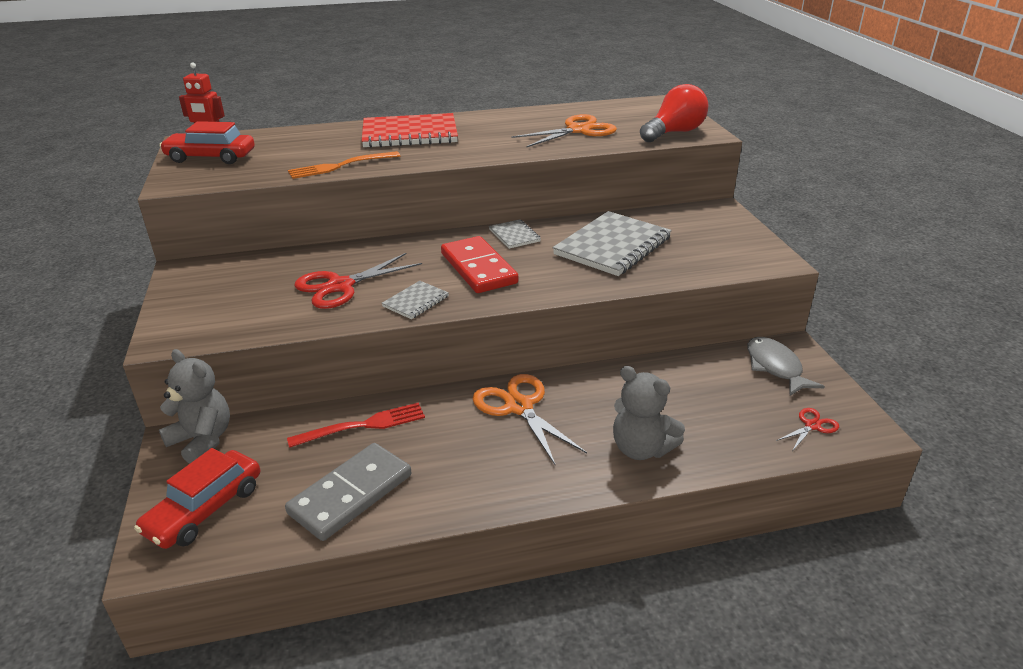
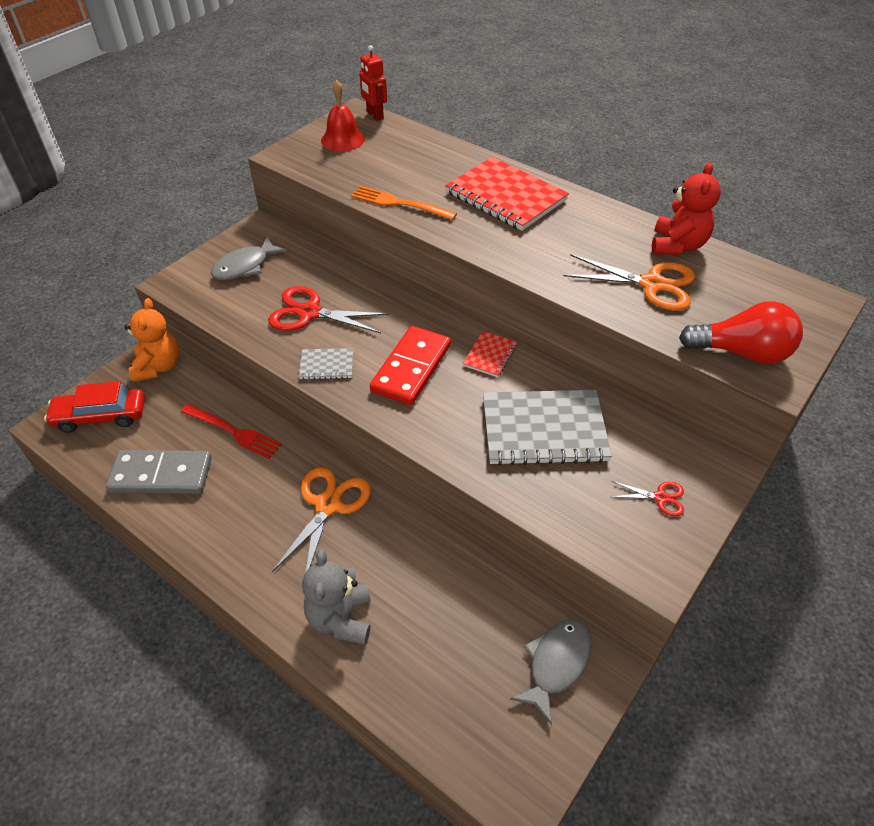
camera: 50 degrees right, 15 degrees up
(202, 440) = (158, 367): grey teddy bear -> orange teddy bear
(211, 157) = (342, 139): red car -> red bell
(221, 294) = (245, 266): none -> grey fish
(514, 235) = (490, 355): grey notebook -> red notebook
(556, 112) = (677, 245): none -> red teddy bear
(812, 426) = (484, 741): red scissors -> red scissors (660, 498)

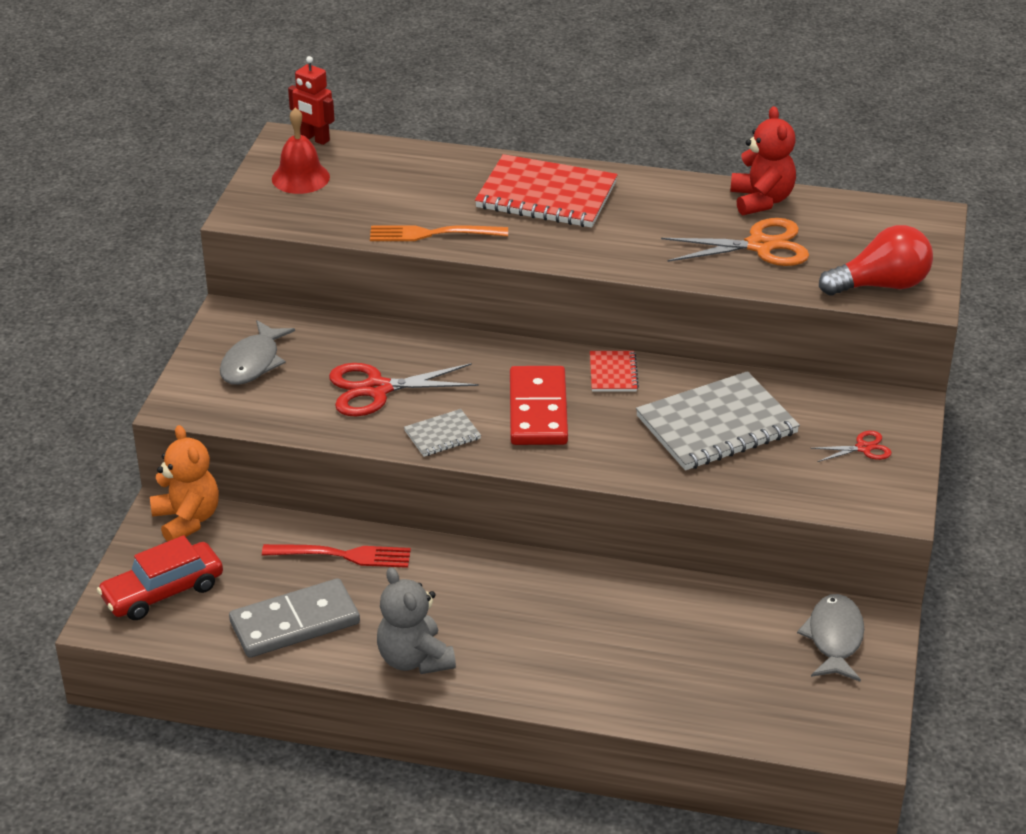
camera: 25 degrees left, 10 degrees down
(328, 505) = (510, 588): orange scissors -> none
(341, 618) = (602, 676): grey teddy bear -> grey teddy bear (414, 659)

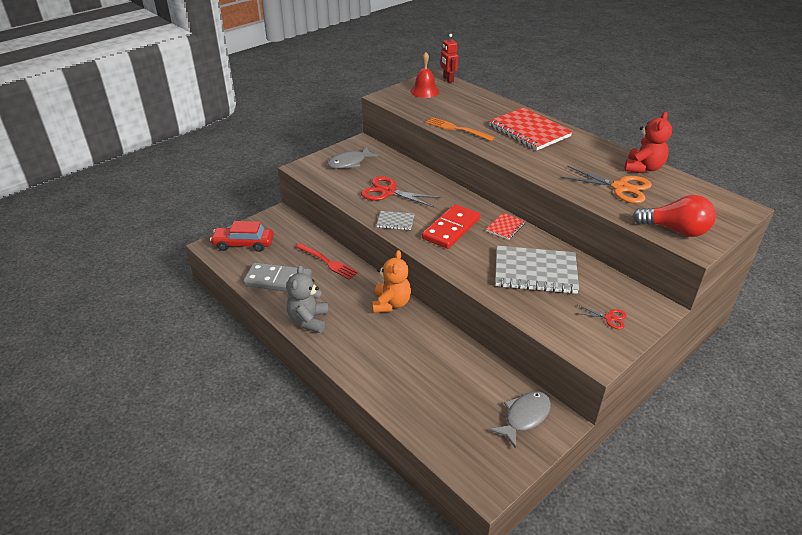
camera: 35 degrees right, 0 degrees up
(187, 520) = (284, 221): orange teddy bear -> orange teddy bear (391, 304)

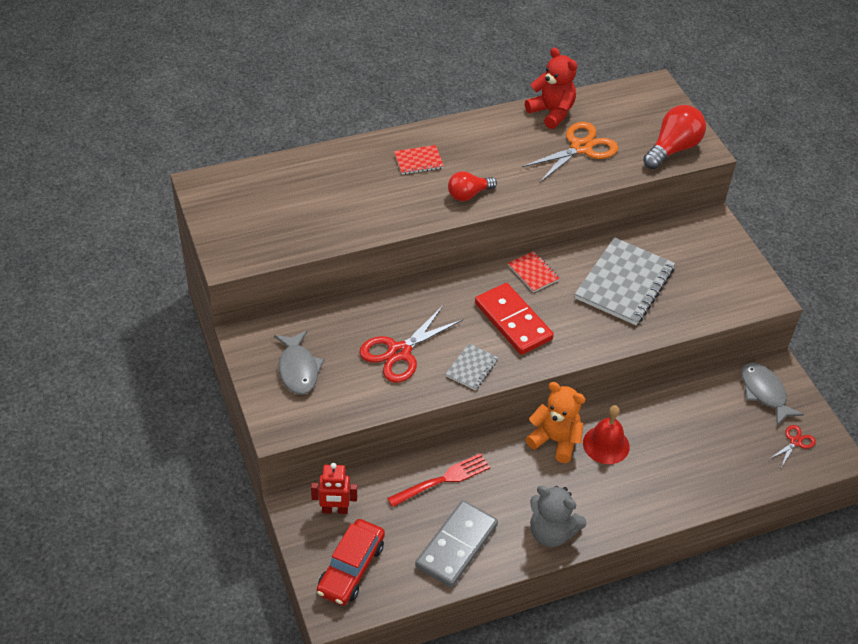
camera: 70 degrees left, 10 degrees up
(424, 91) = (240, 213): red bell -> red bell (606, 444)
(448, 79) = (220, 175): red robot -> red robot (335, 510)
(457, 129) = (373, 222): orange fork -> none
(517, 154) = (468, 194): none -> red light bulb
(529, 131) = (418, 161): red notebook -> red notebook, size x0.48
(609, 318) = (716, 262): red scissors -> red scissors (795, 442)

